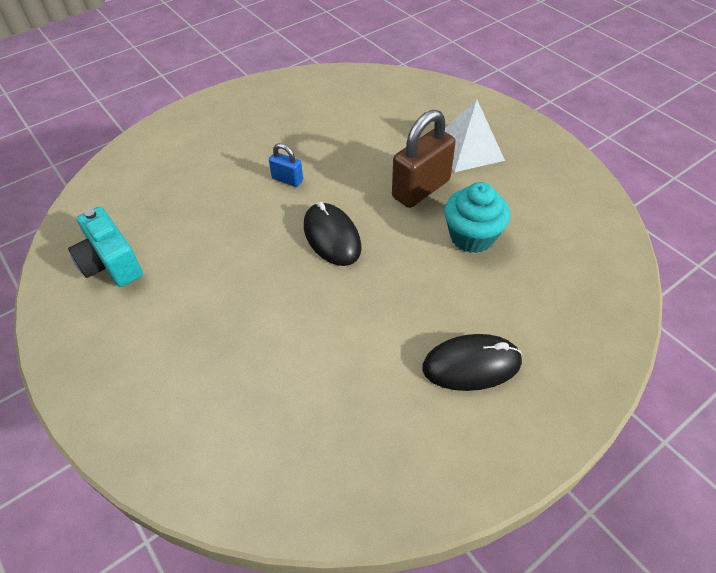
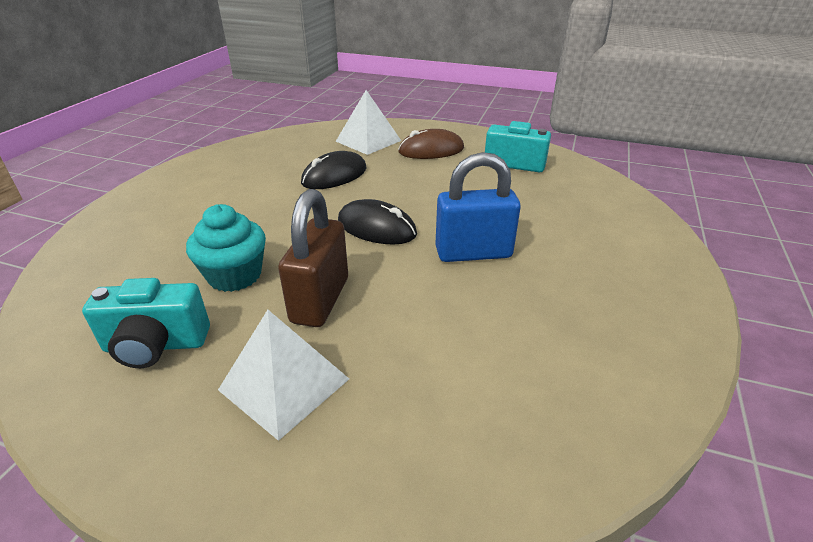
camera: 145 degrees right, 15 degrees down
(156, 338) = (431, 150): none -> brown mouse
(201, 410) = (368, 141): none -> white pyramid
(287, 179) = (473, 253): blue padlock -> blue padlock, size x1.99
(471, 365) = (205, 199): black mouse -> black mouse (334, 176)
(538, 201) = (156, 345): none -> turquoise camera

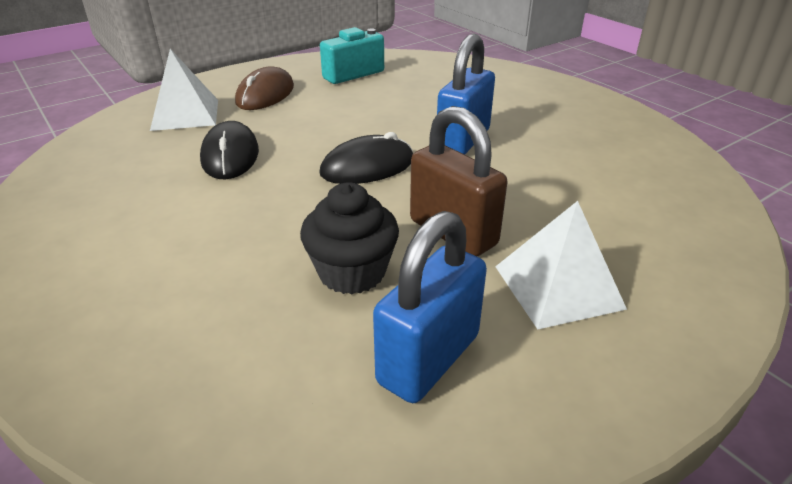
camera: 55 degrees left, 0 degrees up
(156, 345) = (428, 359): turquoise camera -> blue padlock
(235, 275) = (352, 272): turquoise cupcake -> black cupcake

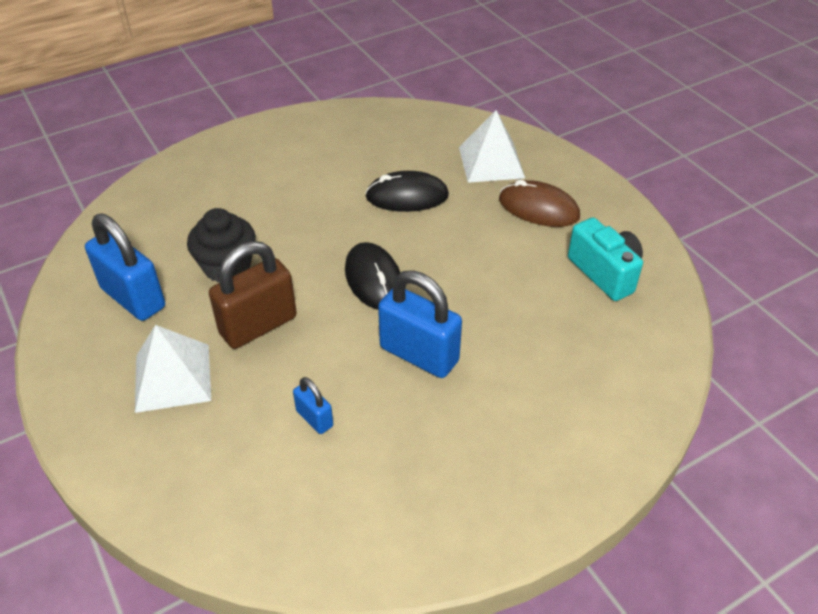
camera: 95 degrees right, 10 degrees up
(562, 185) = (314, 418): none -> blue padlock

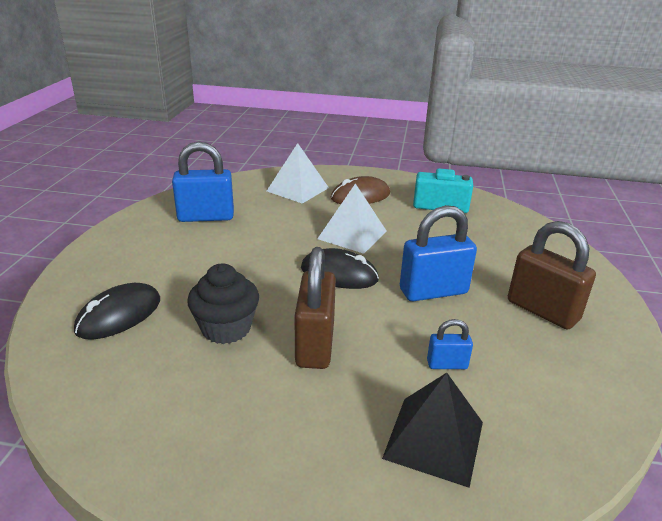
camera: 50 degrees left, 15 degrees down
(133, 298) = (181, 398): blue padlock -> blue padlock (206, 217)
(173, 377) = (314, 420): white pyramid -> white pyramid (352, 235)
(213, 456) = (434, 440): none -> black pyramid
(407, 196) = (279, 226): black mouse -> black mouse (119, 315)
(478, 449) = (542, 311): none -> brown padlock

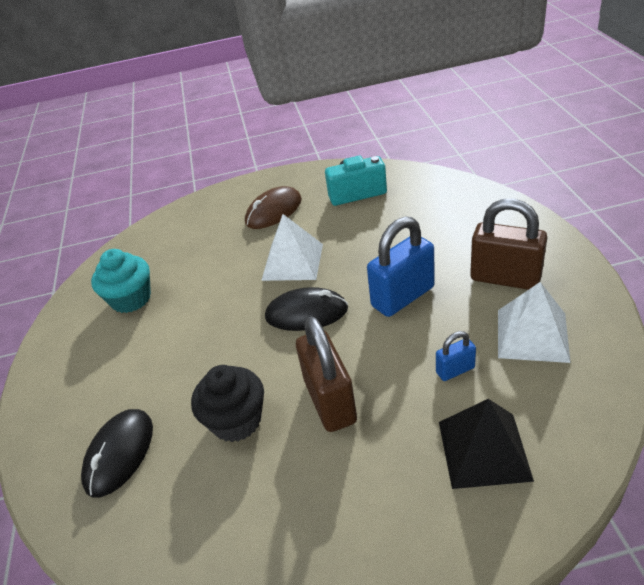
camera: 15 degrees left, 10 degrees up
(206, 217) = (131, 299): blue padlock -> turquoise cupcake
(297, 189) = (205, 226): white pyramid -> white pyramid (532, 335)

